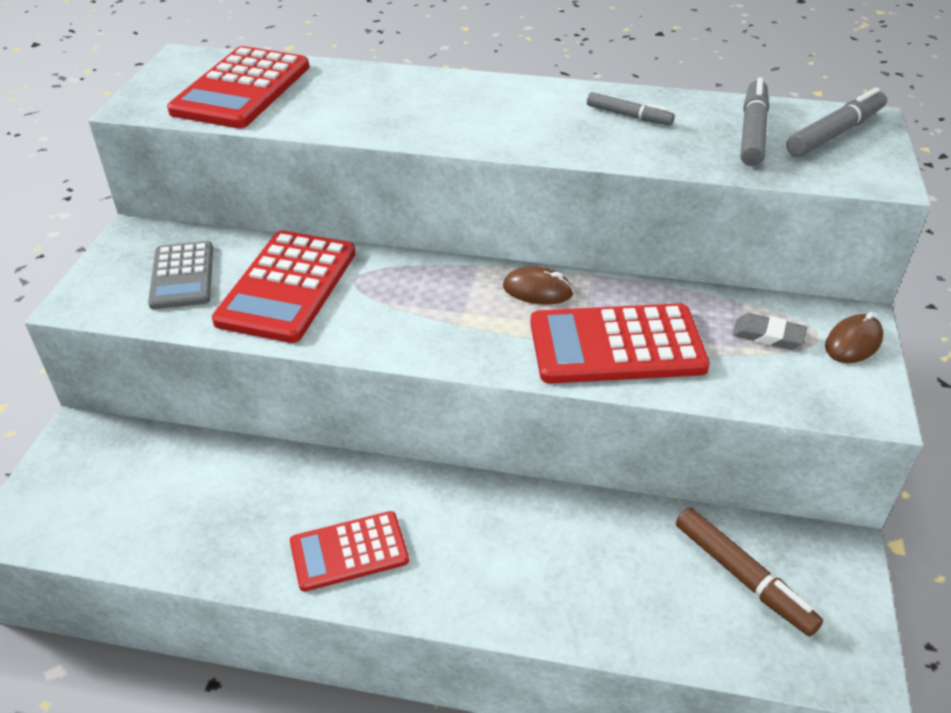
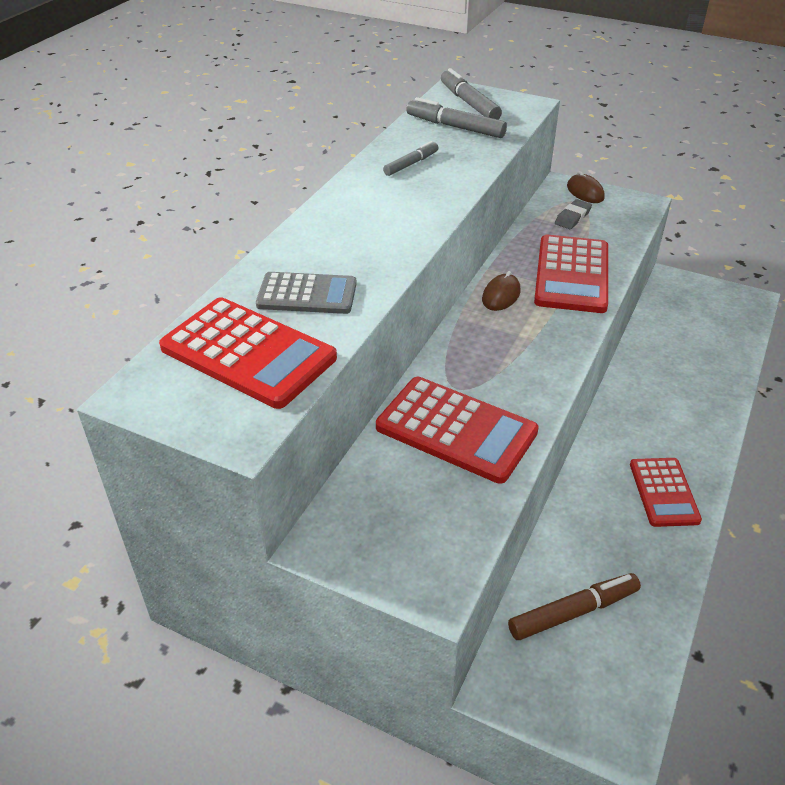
camera: 75 degrees left, 0 degrees up
(182, 276) = (415, 504): grey calculator -> grey calculator (307, 294)
(742, 576) = (689, 319): brown marker -> brown marker (572, 612)

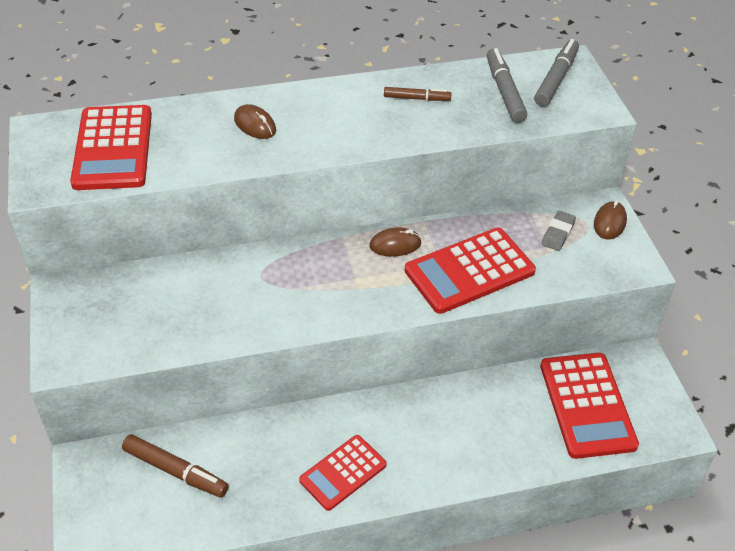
camera: 50 degrees right, 5 degrees up
(307, 294) = (196, 138): grey calculator -> none
(333, 253) = (255, 125): none -> brown mouse
(411, 164) = (416, 98): grey marker -> brown marker
(456, 430) = (216, 297): red calculator -> red calculator (587, 405)
(572, 217) = (558, 233): grey eraser -> grey eraser turned 60 degrees counterclockwise

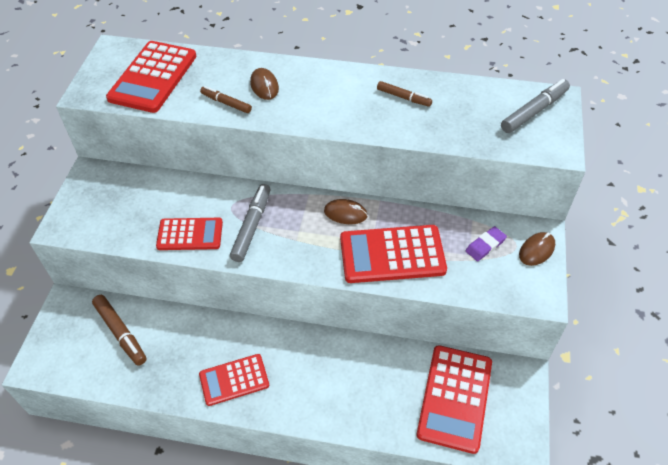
camera: 25 degrees right, 5 degrees up
(222, 154) = (226, 103): none -> brown marker
(231, 320) = (190, 234): none -> red calculator
(504, 91) = (481, 111): grey marker -> grey marker (251, 226)
(558, 233) = (485, 245): grey eraser -> purple eraser

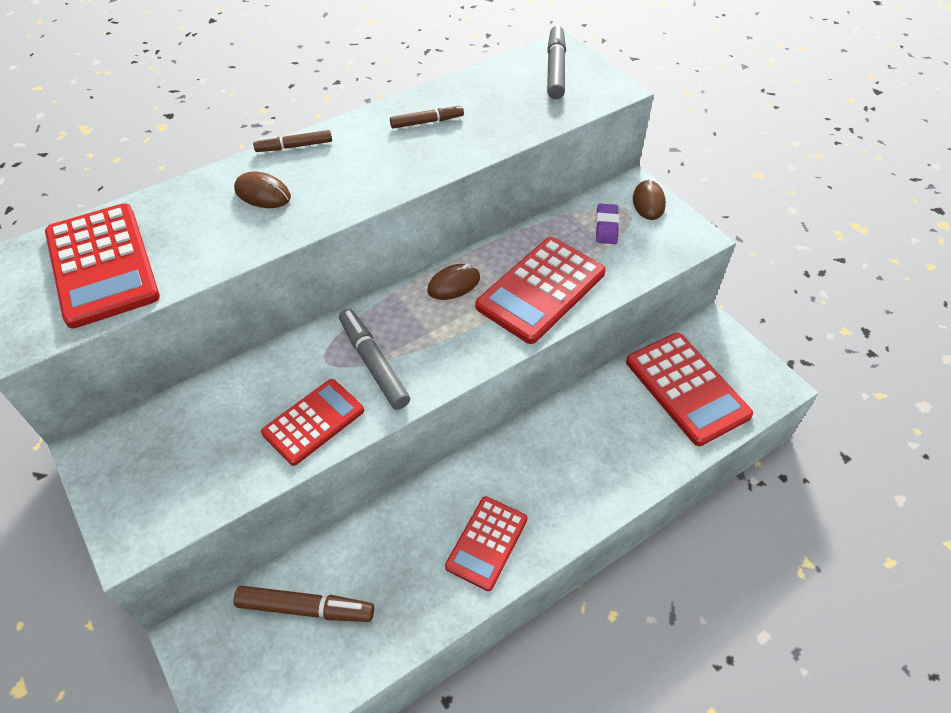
camera: 45 degrees left, 0 degrees up
(226, 103) = (239, 237): brown marker -> brown marker (294, 146)

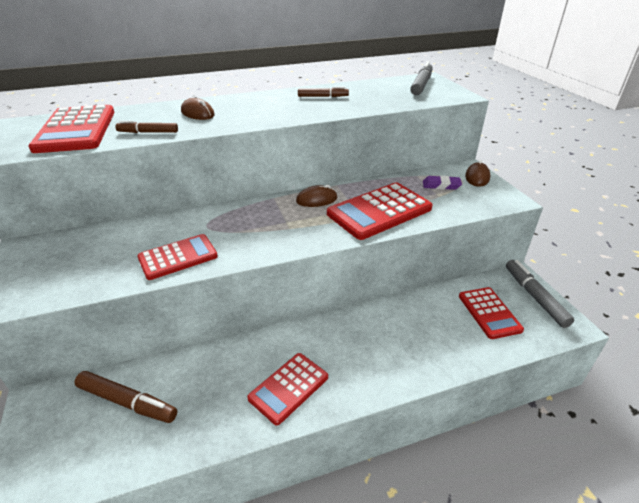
camera: 15 degrees right, 15 degrees down
(294, 146) = (232, 98): brown marker -> brown marker (148, 132)
(374, 364) = (238, 232): grey marker -> grey marker (534, 297)
(606, 226) = (441, 185): purple eraser -> purple eraser turned 75 degrees clockwise
(686, 388) = (489, 313): red calculator -> red calculator, size x0.64

